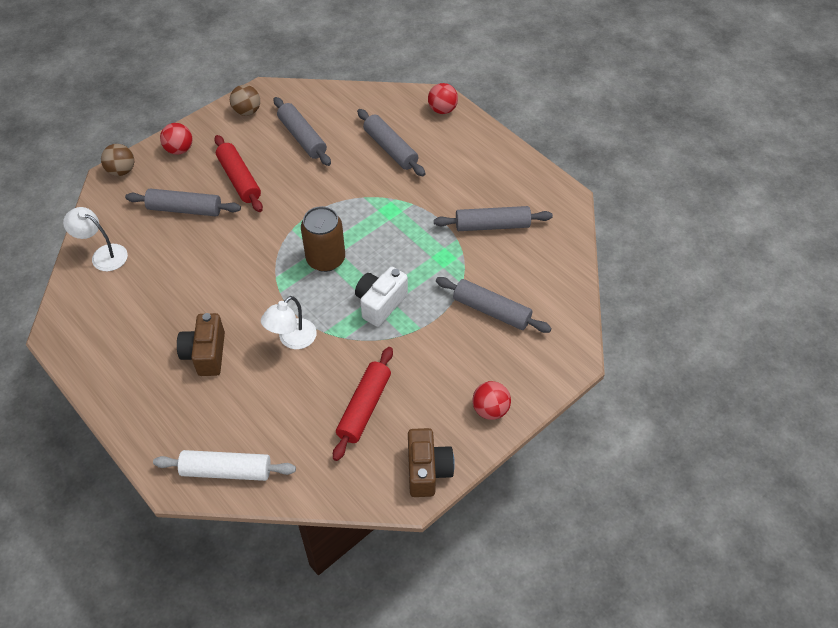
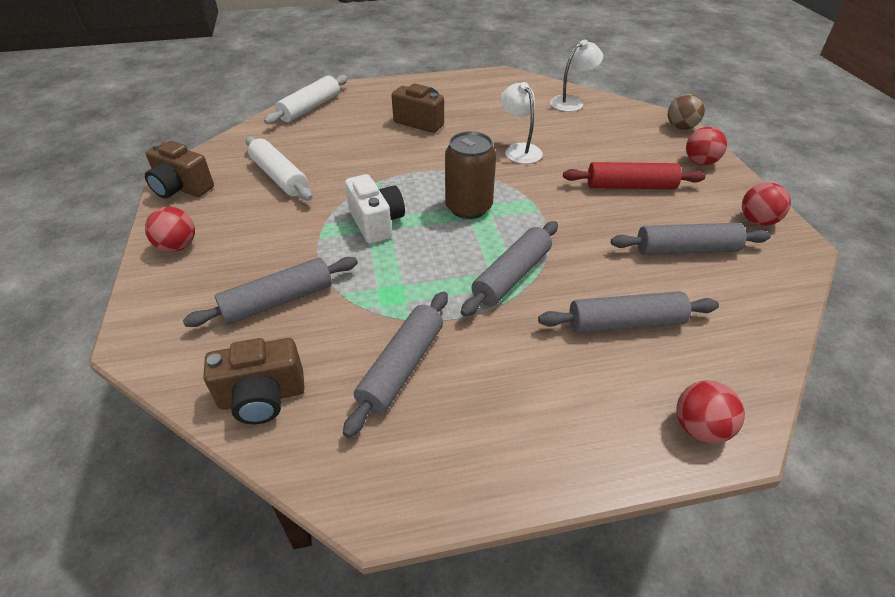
camera: 120 degrees right, 10 degrees down
(185, 209) = (603, 147): grey rolling pin -> grey rolling pin (511, 276)
(247, 111) = (757, 221): brown ball -> red ball
(292, 340) = (390, 162): white lamp -> white lamp (519, 150)
(364, 407) = (279, 177): red rolling pin -> white rolling pin
(556, 272) = (262, 397): none -> brown camera

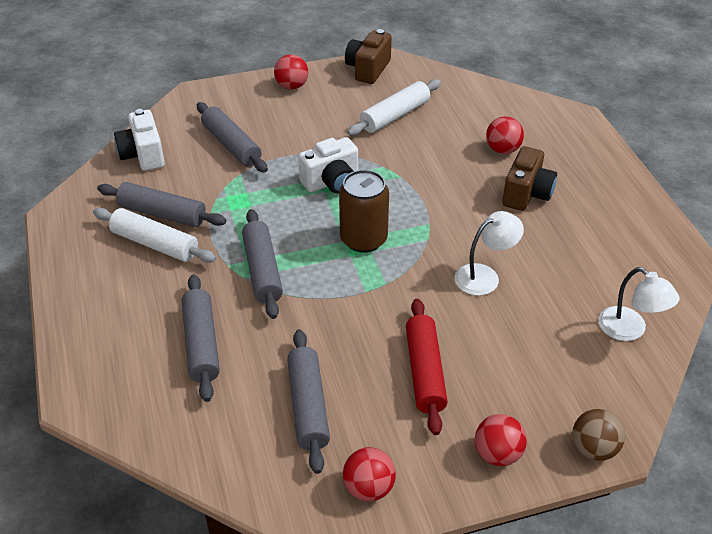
camera: 85 degrees right, 0 degrees up
(262, 397) = (143, 155): brown camera -> white camera
(310, 108) = (531, 111): white rolling pin -> white rolling pin (155, 244)
(511, 276) = (262, 270): grey rolling pin -> grey rolling pin turned 45 degrees clockwise
(699, 428) = (88, 377): red ball -> red ball (502, 150)

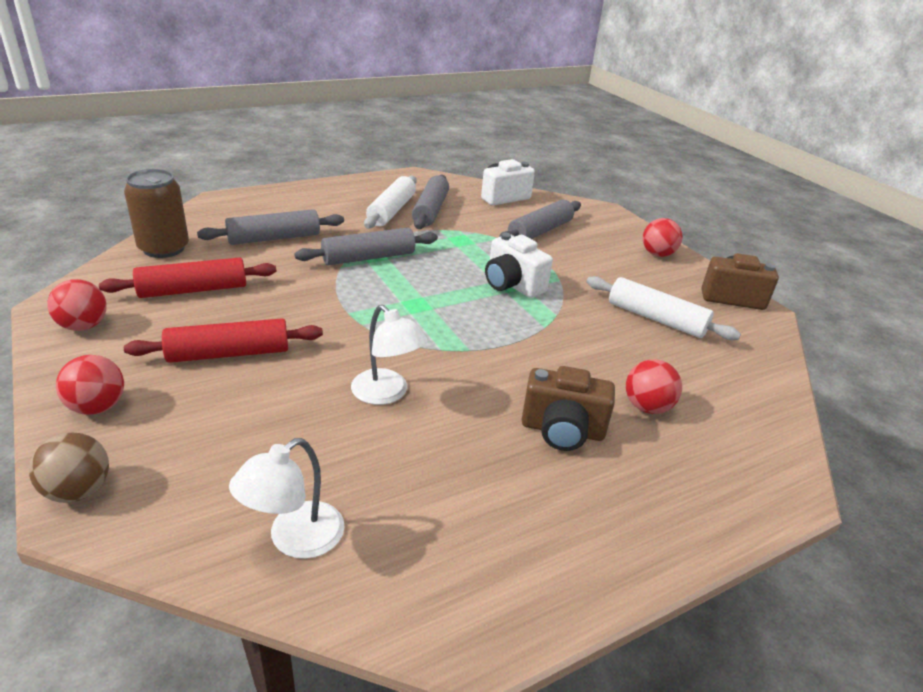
camera: 75 degrees right, 10 degrees down
(308, 406) = (193, 290): grey rolling pin -> red rolling pin
(363, 239) = (428, 308): brown can -> brown can (164, 248)

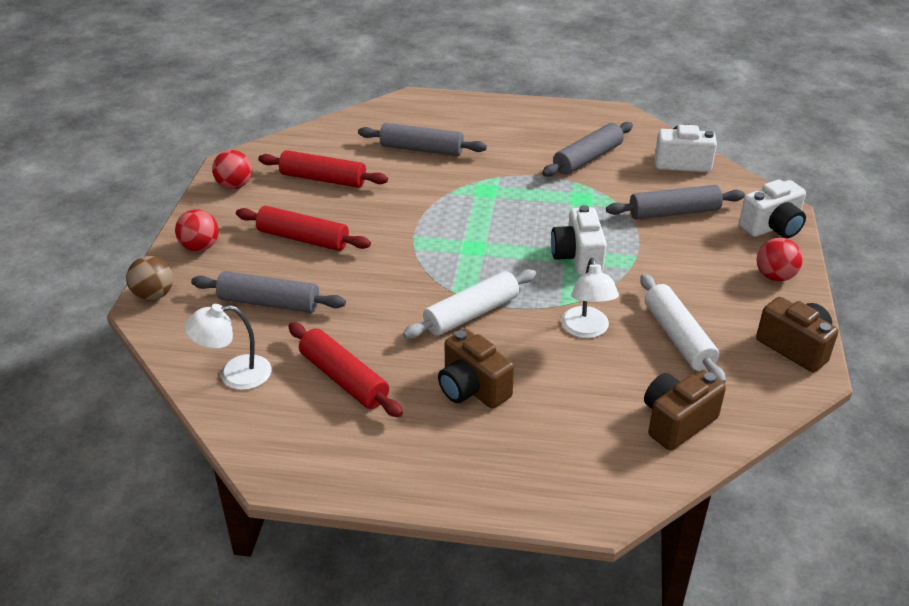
camera: 40 degrees right, 5 degrees up
(164, 248) = (333, 136): brown can -> none
(368, 258) = (479, 191): grey rolling pin -> grey rolling pin (269, 303)
(386, 394) = (377, 309): white lamp -> white lamp (586, 330)
(392, 211) = (550, 149): white rolling pin -> white rolling pin (471, 314)
(430, 481) = (343, 379): none -> red rolling pin
(614, 223) = (772, 227): none -> white camera
(647, 407) = (564, 402): red ball -> none
(738, 384) = (677, 422): none -> brown camera

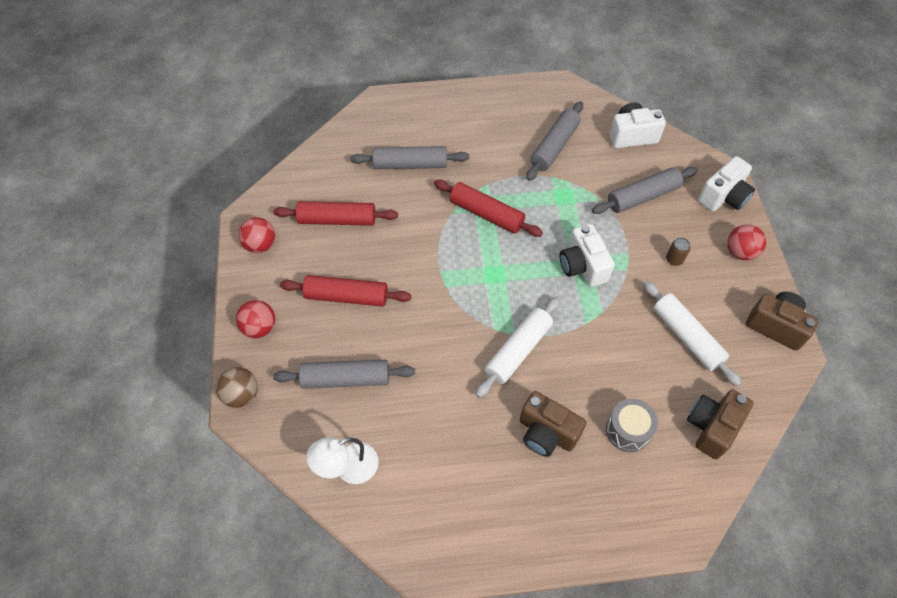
camera: 15 degrees left, 20 degrees up
(343, 379) = (440, 449): red rolling pin -> red rolling pin (486, 214)
(570, 405) = (627, 430): none -> grey drum
(586, 330) = (614, 346): white lamp -> none
(690, 269) = (674, 259): none -> brown can

